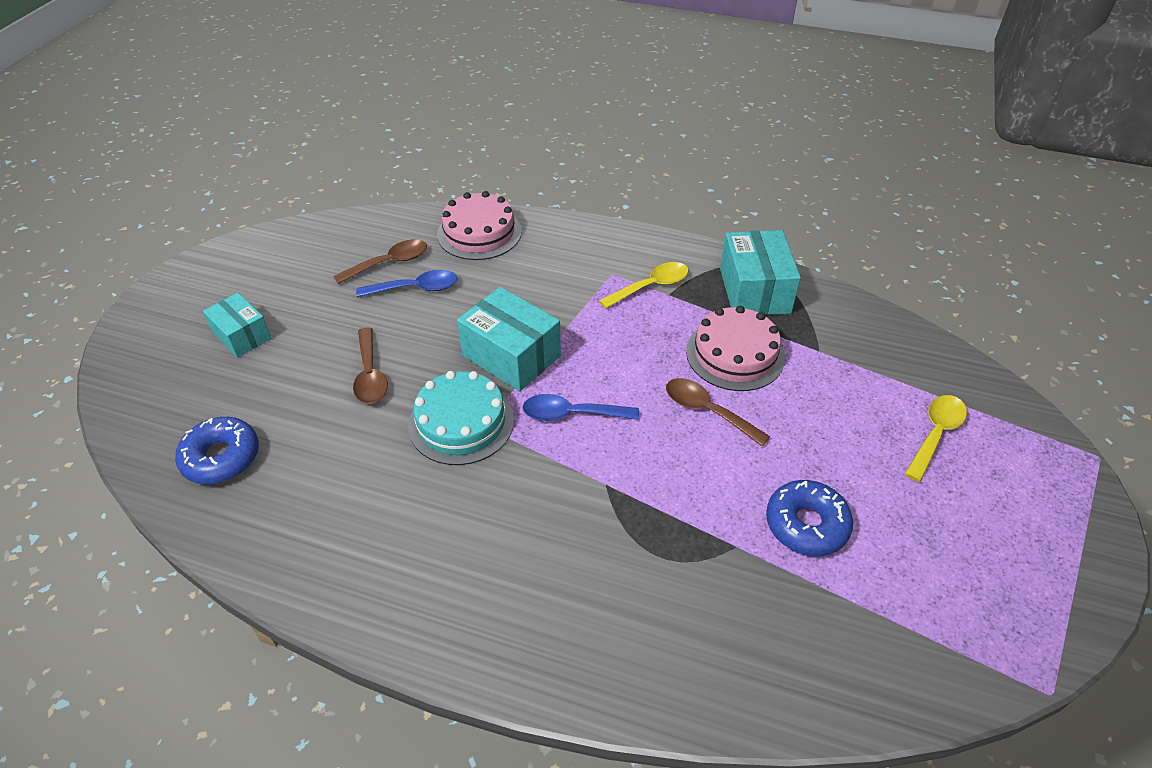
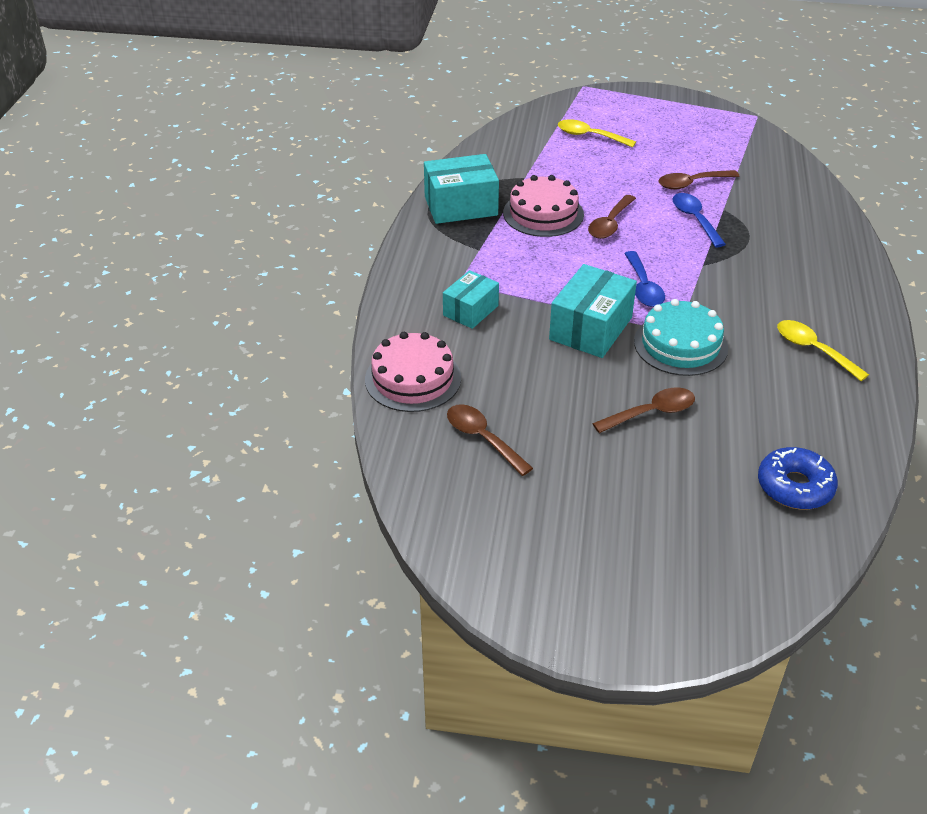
camera: 100 degrees left, 5 degrees down
(242, 335) = (638, 528): turquoise box -> turquoise box (470, 310)
(416, 288) = (518, 408): blue spoon -> blue spoon (694, 219)
(651, 286) = (471, 259): yellow spoon -> yellow spoon (813, 350)
(806, 524) = (691, 183): blue donut -> brown spoon

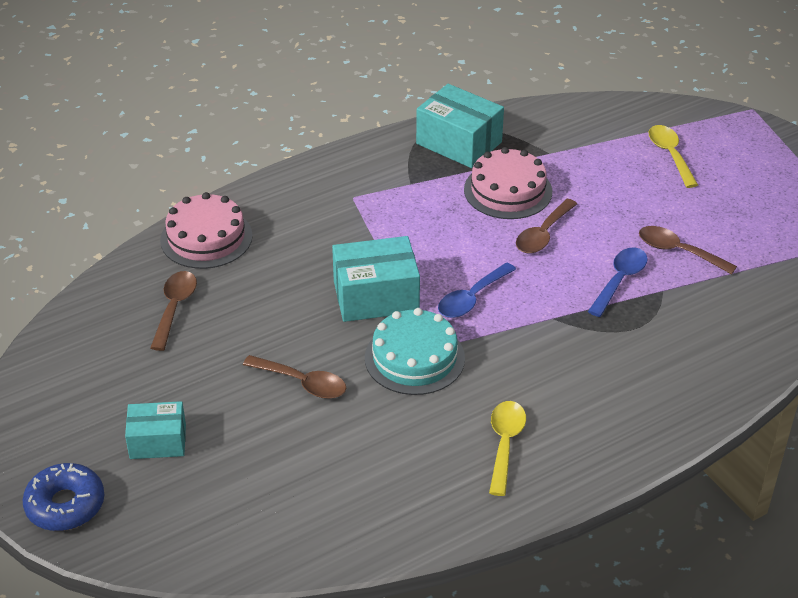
camera: 50 degrees right, 0 degrees up
(470, 310) = (323, 222): turquoise box -> turquoise box (158, 441)
(610, 224) = (543, 234): brown spoon -> brown spoon turned 45 degrees counterclockwise
(795, 486) = (295, 511): blue donut -> blue donut (65, 505)

